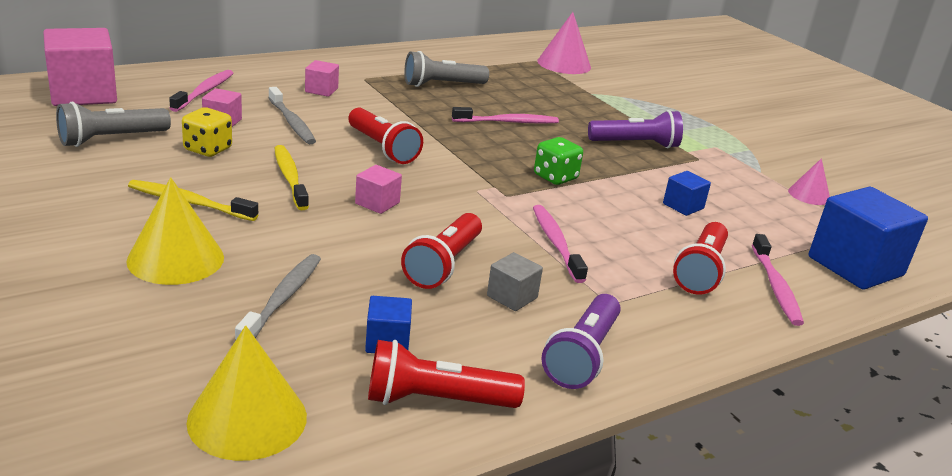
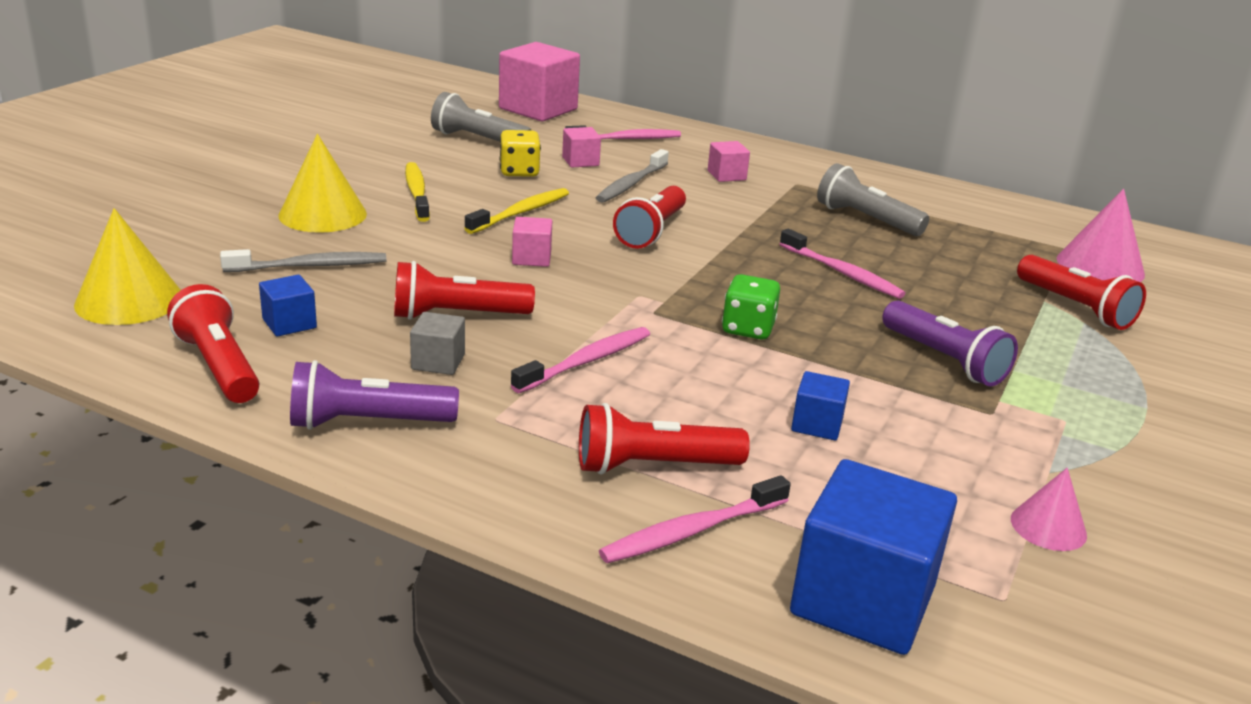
camera: 60 degrees right, 0 degrees up
(604, 90) = (1075, 308): none -> red flashlight

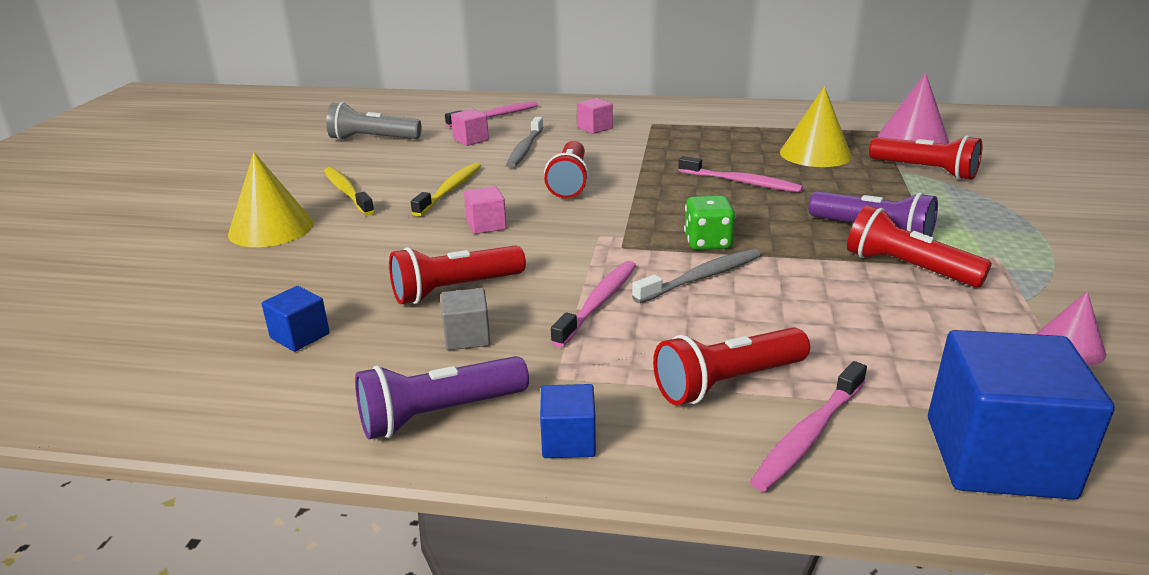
camera: 15 degrees left, 0 degrees up
(129, 300) = (117, 353): yellow cone -> yellow cone (815, 154)
(219, 366) = (252, 397): red flashlight -> red flashlight (907, 268)
(310, 266) = (287, 277): grey toothbrush -> grey toothbrush (701, 277)
(519, 172) = (425, 157): yellow dice -> none
(538, 109) = (407, 107): pink cube -> none
(817, 424) = (826, 309): blue cube -> blue cube (568, 441)
(866, 219) = (724, 139): grey flashlight -> none

